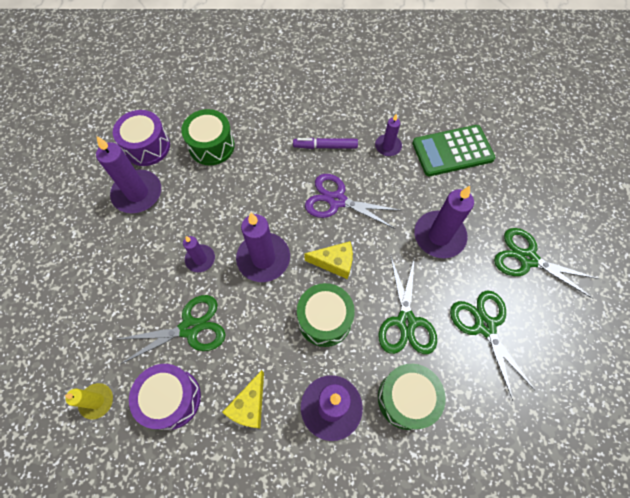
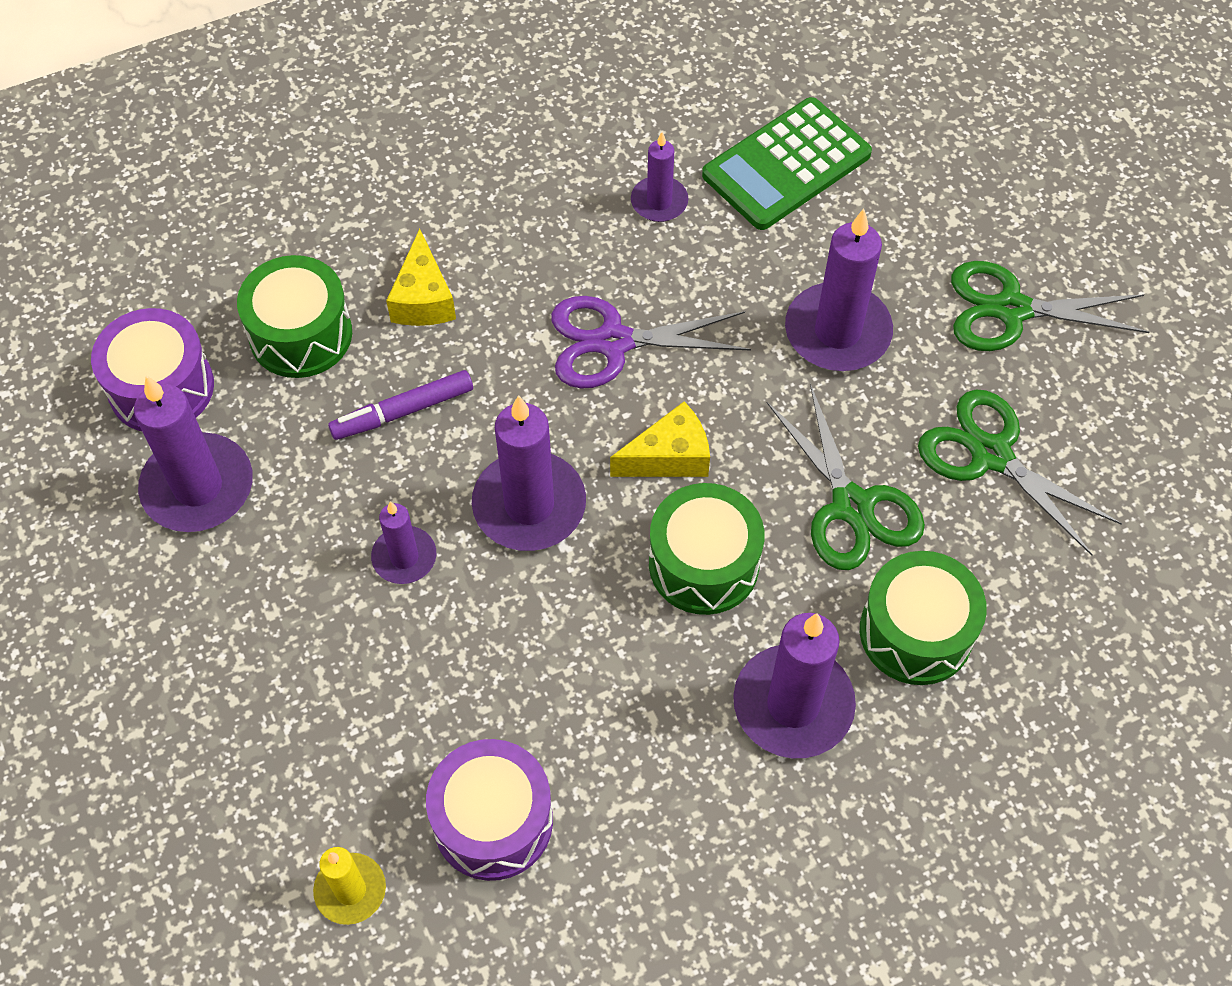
camera: 25 degrees left, 5 degrees down
(190, 328) = (457, 687): green scissors -> none
(249, 405) = (645, 767): yellow cheese -> yellow cheese (423, 298)
(325, 146) = (536, 248): purple marker -> purple marker (403, 411)

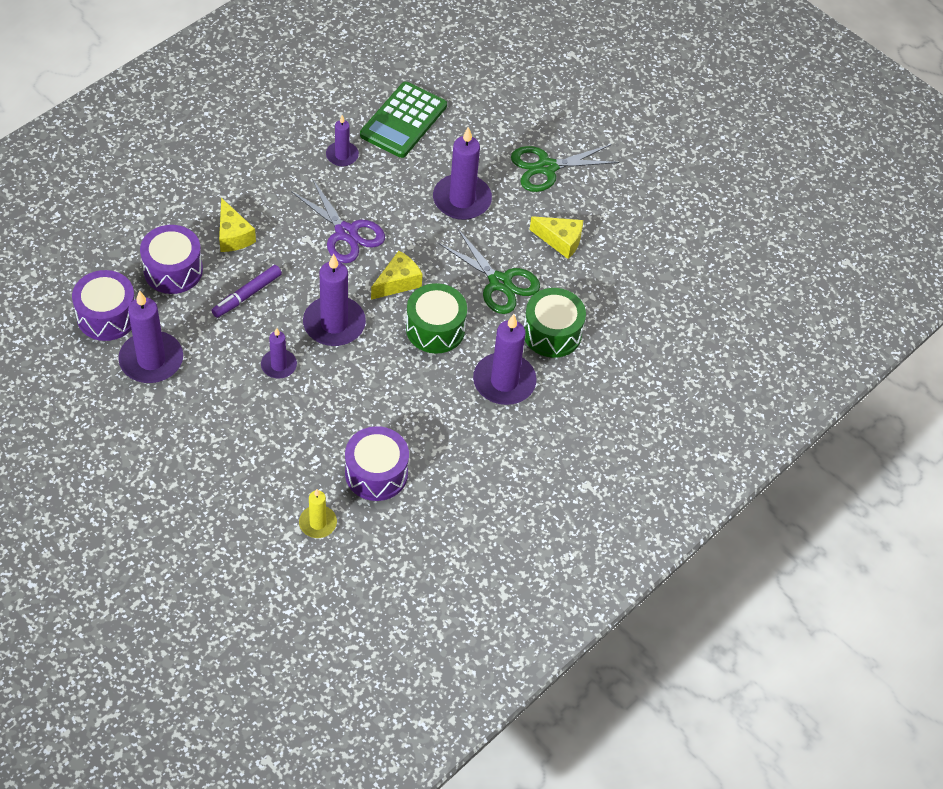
camera: 25 degrees left, 5 degrees down
(301, 334) = (173, 270): green drum -> purple drum
(613, 342) = (346, 233): purple scissors -> purple scissors turned 105 degrees counterclockwise
(991, 455) = (560, 241): green scissors -> yellow cheese

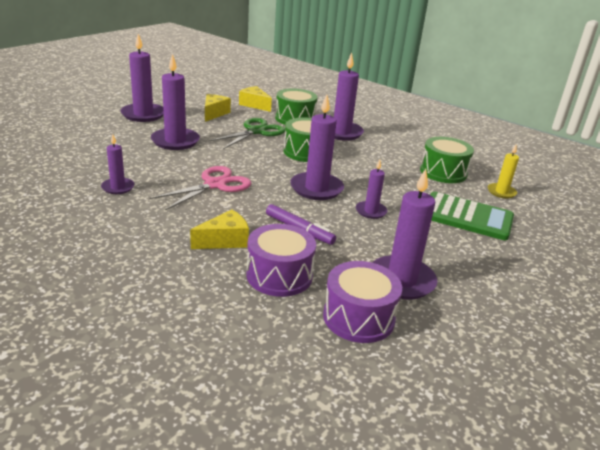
camera: 95 degrees left, 25 degrees down
(346, 233) = (215, 185): purple scissors -> pink scissors
(376, 473) = (443, 172): purple drum -> green drum
(398, 282) = (265, 164): yellow cheese -> yellow cheese (254, 105)
(403, 120) = (78, 161): green calculator -> green calculator (467, 217)
(546, 167) = (143, 114): green scissors -> purple candle

